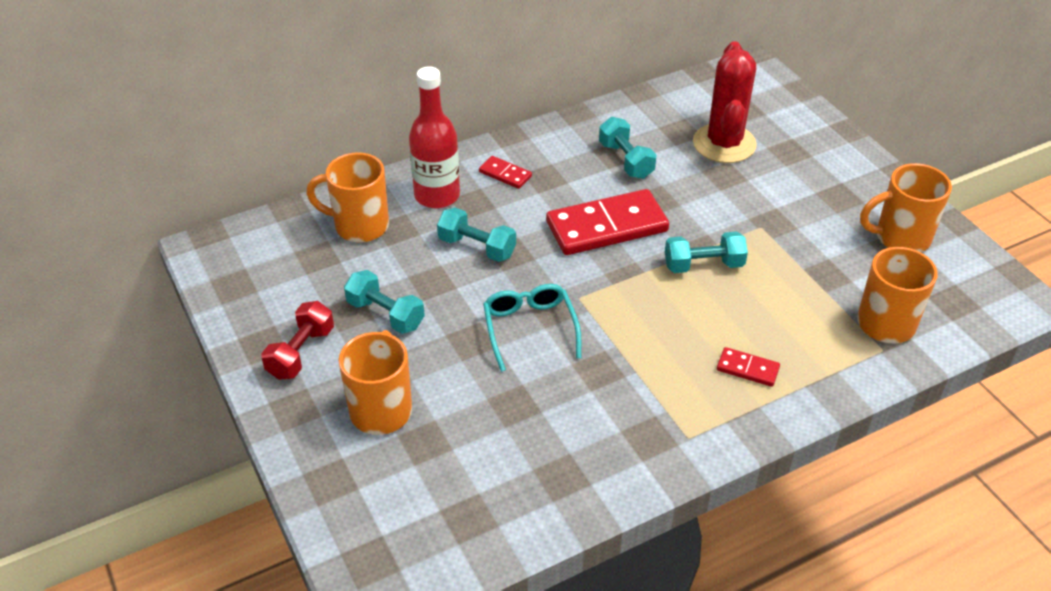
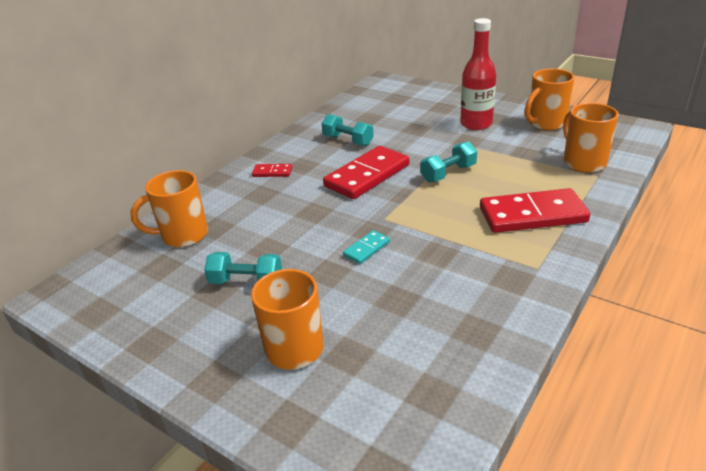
camera: 25 degrees left, 10 degrees down
(301, 352) = (191, 335): red dumbbell -> none
(437, 196) = (231, 199): red bottle -> red bottle (476, 124)
(477, 247) = (285, 217): turquoise dumbbell -> none
(530, 329) = (366, 249): turquoise glasses -> turquoise domino
(724, 144) = (401, 115): red cactus -> none
(747, 369) = (532, 215): red domino -> red domino, size x2.17

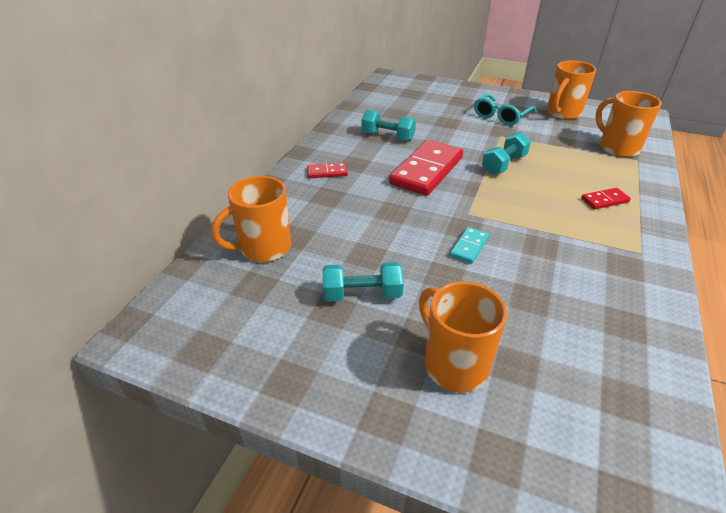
camera: 15 degrees left, 5 degrees up
(476, 124) = (501, 116): red bottle -> turquoise glasses
(532, 215) = (604, 200): red domino -> red domino, size x0.46

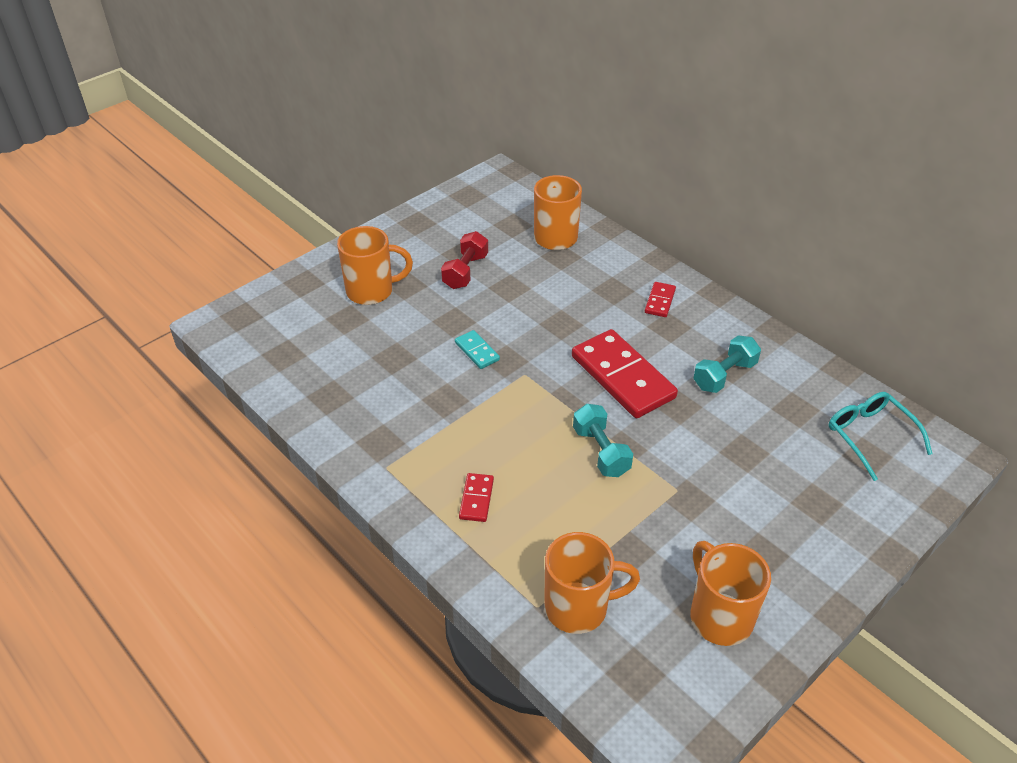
camera: 115 degrees right, 5 degrees up
(362, 294) = (465, 271): turquoise dumbbell -> red dumbbell
(501, 116) = (741, 525): turquoise glasses -> turquoise glasses (870, 436)

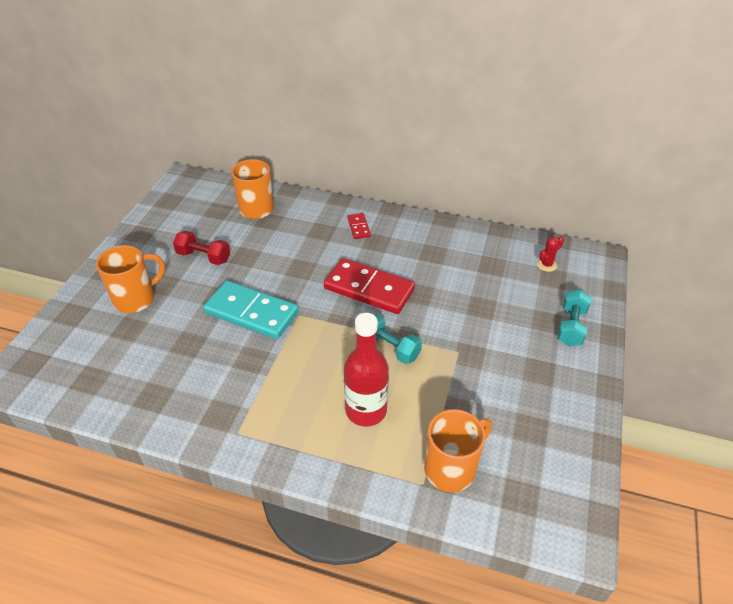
camera: 30 degrees left, 0 degrees up
(465, 271) = (204, 257): red dumbbell -> red dumbbell turned 60 degrees counterclockwise
(476, 499) = (324, 424): red domino -> none
(477, 351) = (251, 312): turquoise domino -> turquoise domino, size x2.17
(528, 505) = (366, 410): none -> red bottle
(719, 616) = (544, 426): orange mug -> none
(724, 375) = (434, 261): turquoise dumbbell -> turquoise dumbbell (571, 326)
(870, 436) = (546, 265): turquoise glasses -> red cactus

